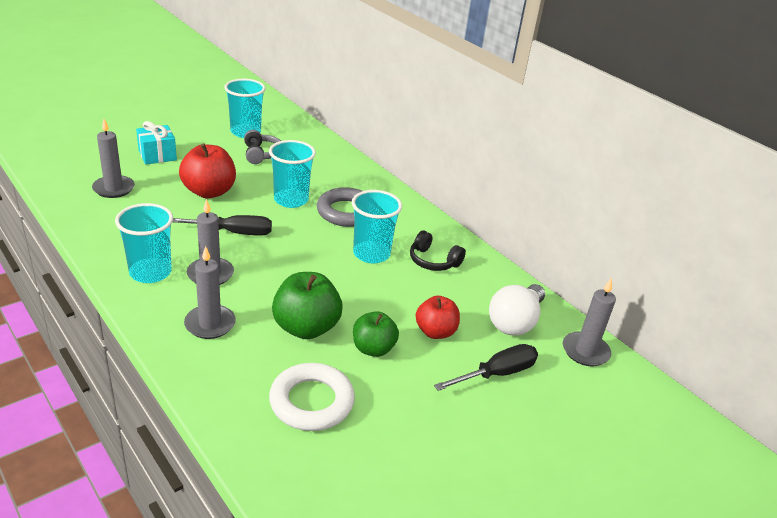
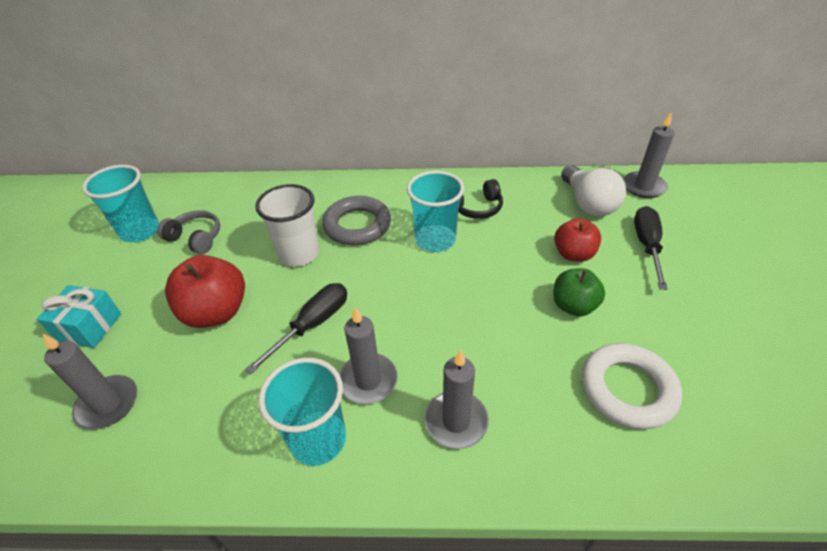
camera: 45 degrees left, 10 degrees up
(291, 200) = (299, 254): turquoise cup -> white cup
(306, 328) = (514, 340): green apple -> none

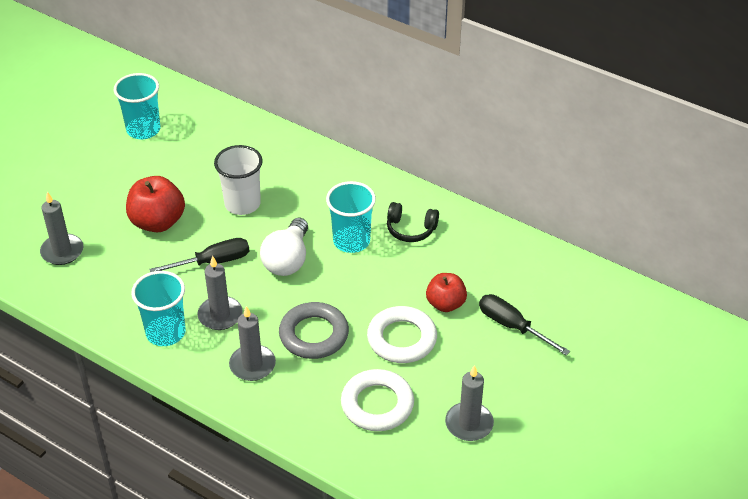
camera: 30 degrees right, 0 degrees up
(90, 327) = (75, 194): turquoise gift -> none
(196, 238) = (179, 155): grey headphones -> none
(357, 225) = (303, 200): grey ring -> grey ring (314, 335)
(573, 306) = (402, 339): green apple -> white ring
(588, 203) = (508, 270): white light bulb -> white light bulb (287, 260)
(643, 187) = (576, 278): grey candle -> grey candle (469, 423)
(647, 246) = (512, 326): black screwdriver -> black screwdriver turned 90 degrees counterclockwise

